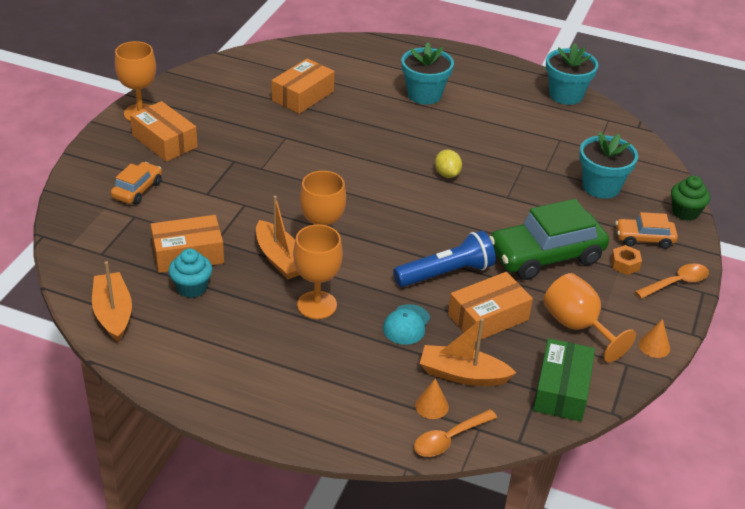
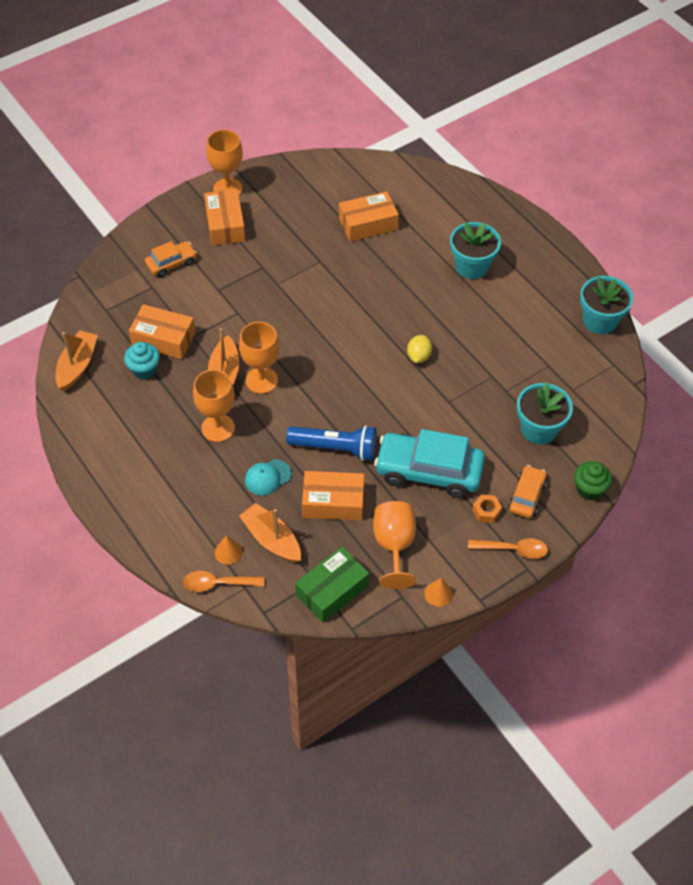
camera: 35 degrees right, 15 degrees up
(546, 256) = (428, 471): green car -> turquoise car
(644, 238) = (527, 496): orange car -> orange car turned 75 degrees clockwise

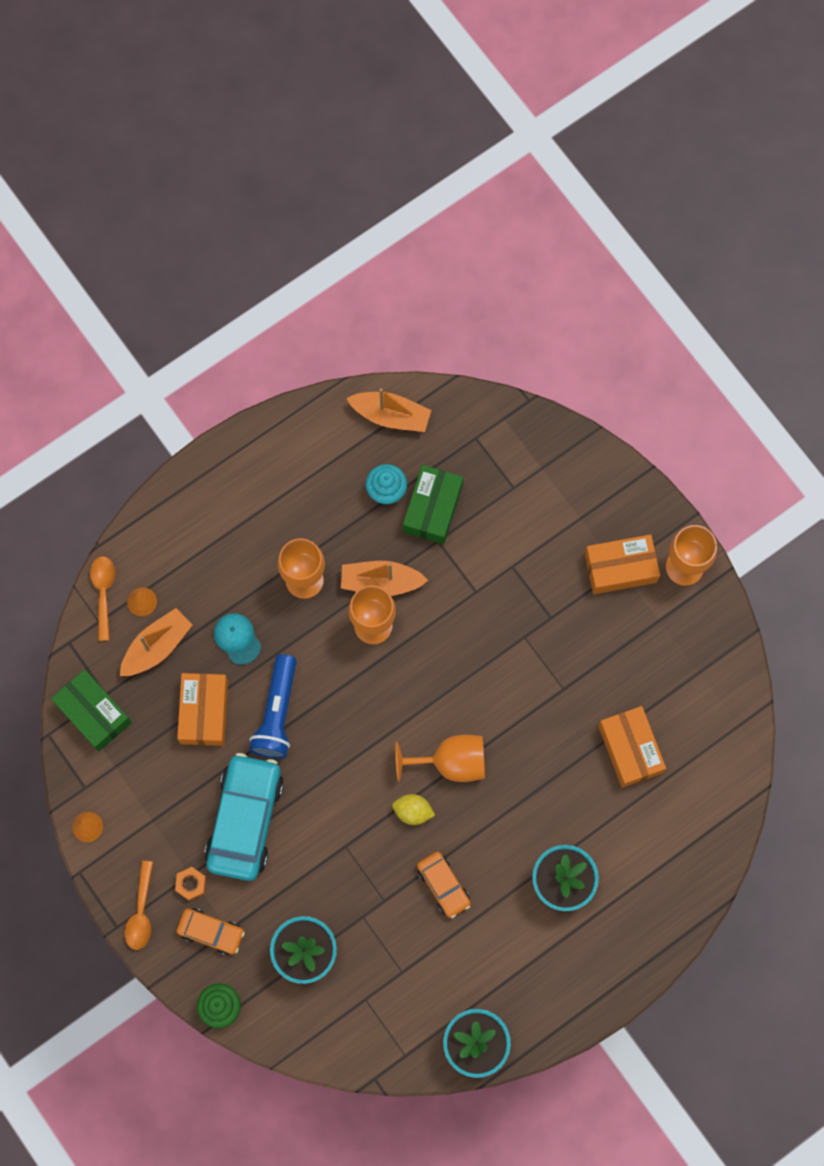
camera: 90 degrees right, 20 degrees up
(163, 339) = (433, 508): orange box -> green box
(171, 263) = (552, 507): orange car -> orange car (443, 885)
(394, 545) = (148, 779): orange goblet -> orange goblet (451, 762)

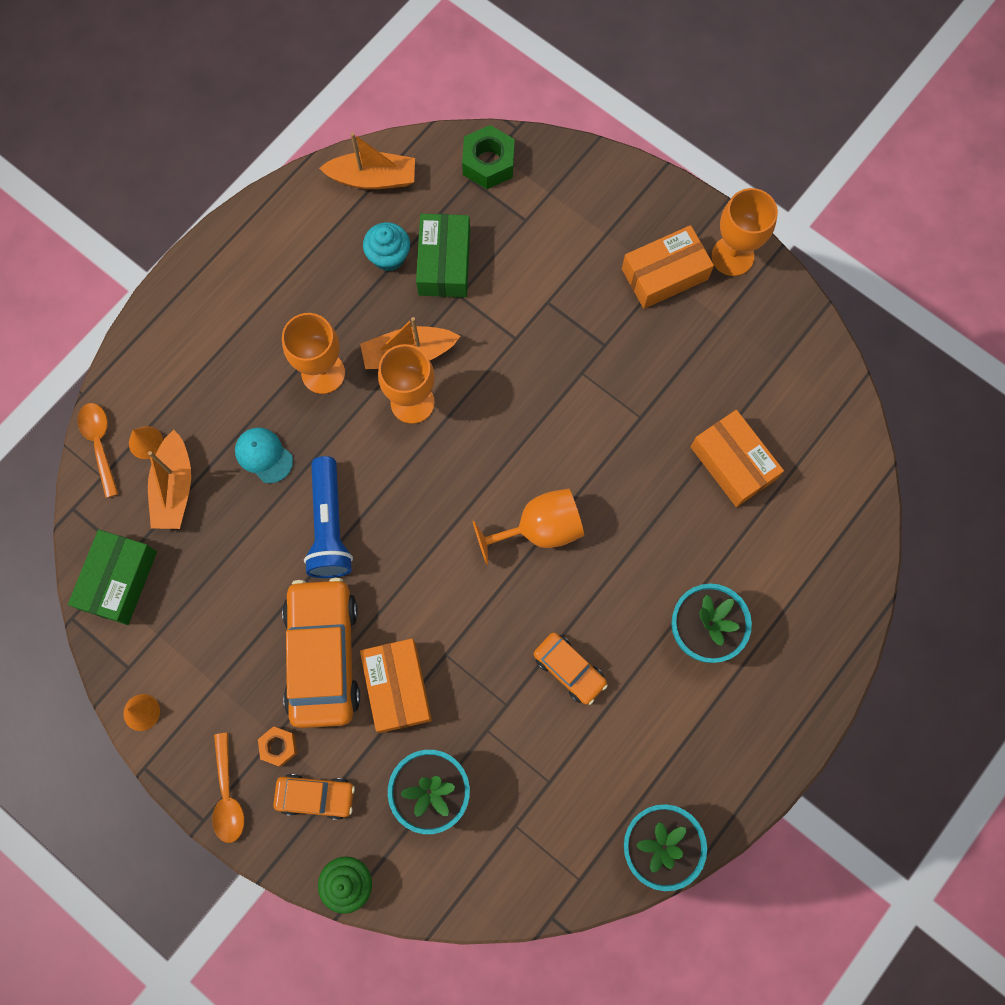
camera: 15 degrees left, 0 degrees up
(93, 713) = (119, 580): green box -> green box turned 75 degrees clockwise
(157, 647) = (174, 487): orange boat -> orange boat turned 150 degrees clockwise
(204, 712) = (246, 546): orange box -> orange box (397, 687)
(245, 820) = (323, 655): turquoise car -> orange car
(413, 811) = (512, 595): yellow lemon -> none
(495, 427) = (488, 163): none -> green nut

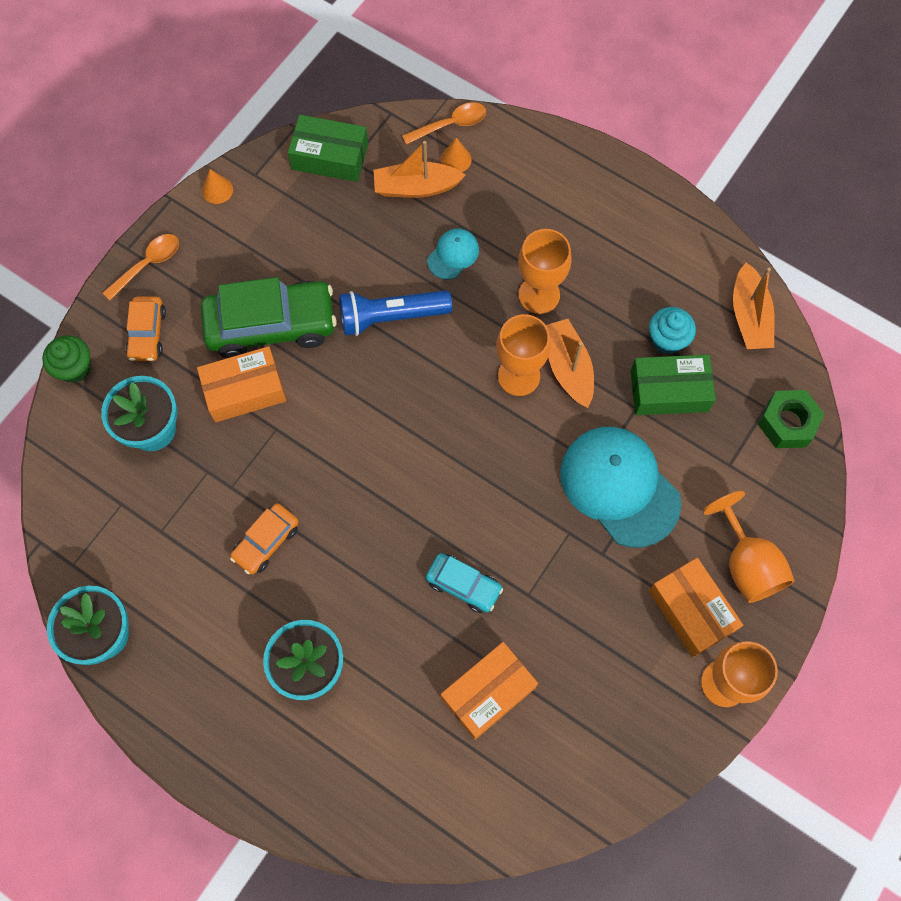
camera: 85 degrees right, 5 degrees down
(227, 795) = (148, 264): orange spoon -> orange spoon turned 150 degrees clockwise
(279, 746) = (190, 299): orange nut -> none
(323, 655) = (271, 325): orange car -> green car
(539, 321) = (619, 486): none -> turquoise cap
(540, 529) = (402, 504): orange goblet -> orange goblet (746, 564)
(627, 476) = (463, 585): none -> turquoise car

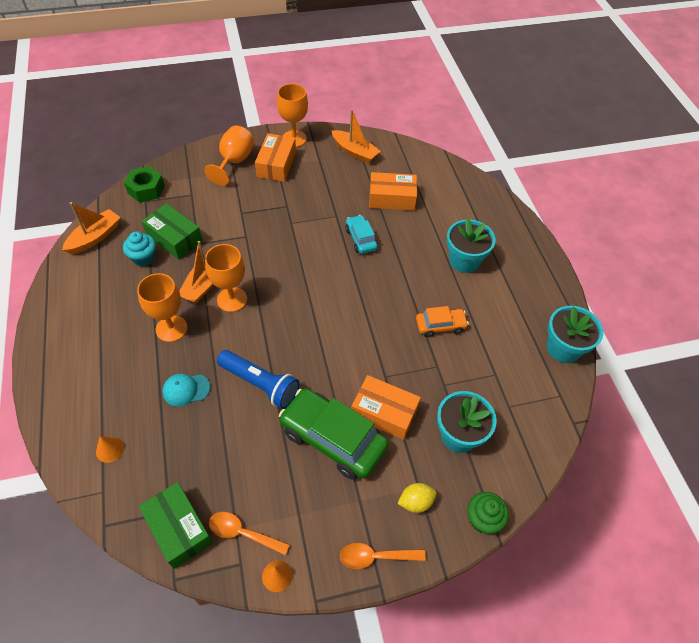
camera: 140 degrees left, 15 degrees down
(147, 333) = (415, 502): orange car -> yellow lemon
(416, 187) = (154, 452): orange boat -> orange boat (354, 152)
(451, 125) = (81, 478): orange spoon -> orange spoon (243, 533)
(619, 486) = (247, 222): turquoise cap -> none

